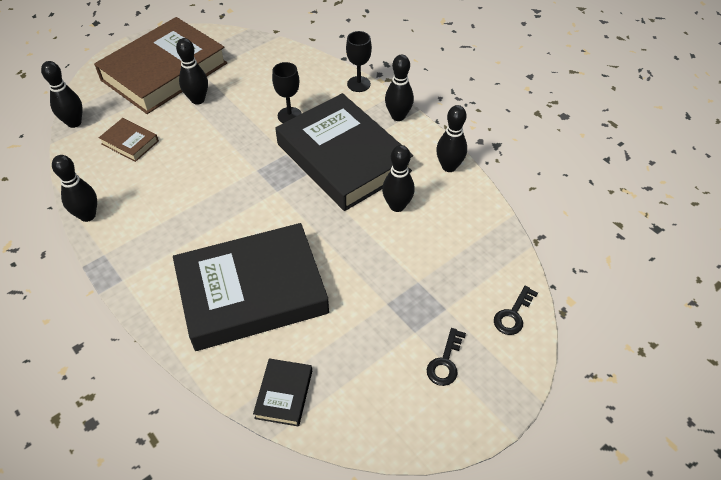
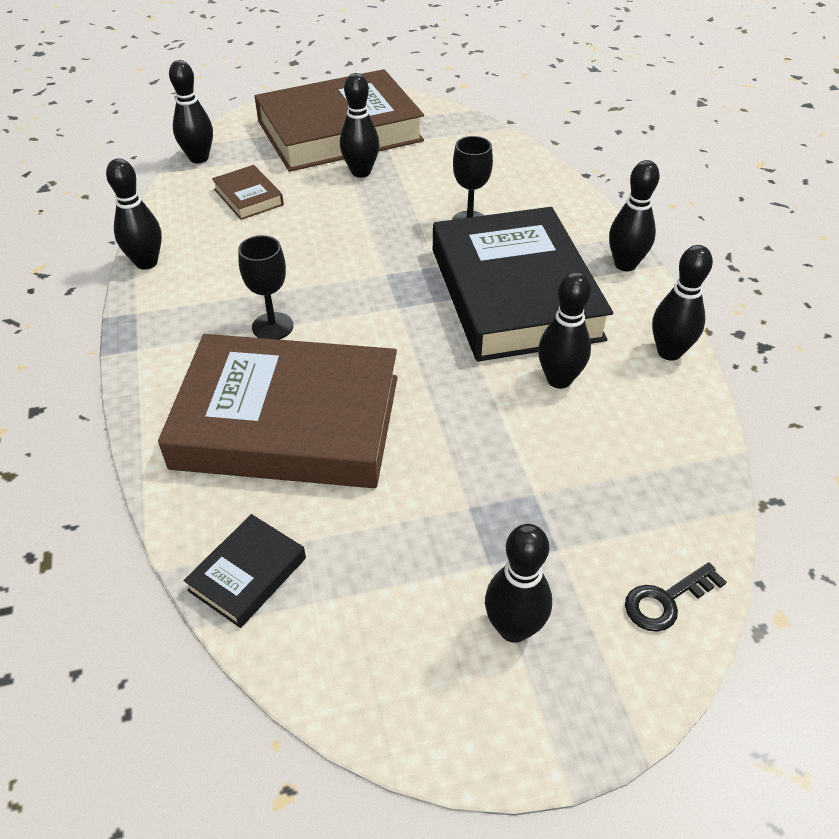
camera: 25 degrees right, 5 degrees down
(252, 292) = (287, 422): black book -> brown book
(358, 84) = (589, 210): black goblet -> black goblet (272, 326)
(445, 362) = (514, 628): black key -> black bowling pin

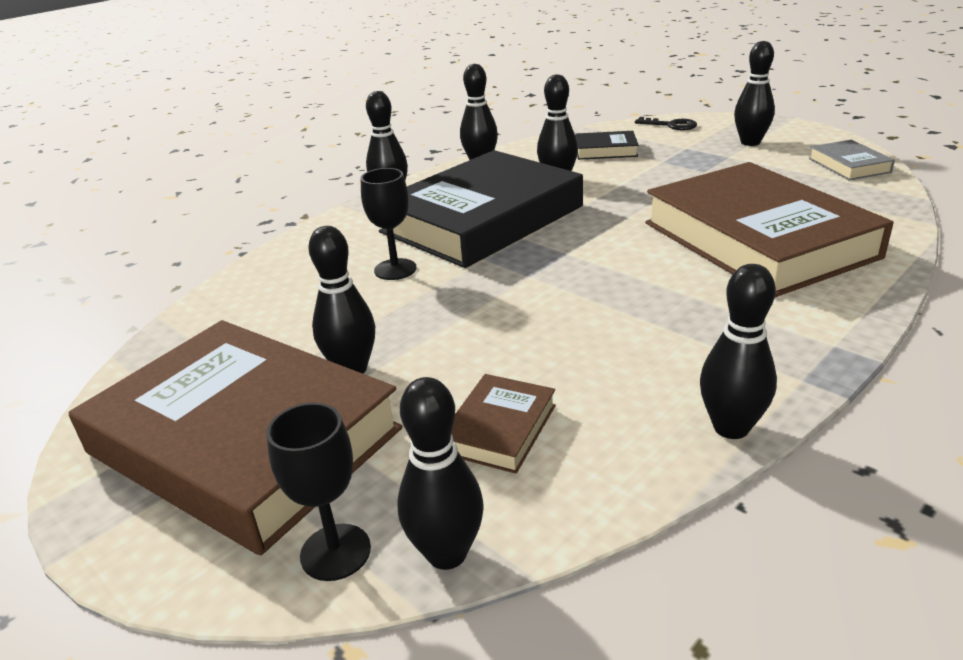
camera: 120 degrees left, 15 degrees down
(248, 574) = (873, 200): black book -> black book (605, 150)
(272, 326) = (683, 293): black goblet -> black goblet (335, 552)
(340, 653) = (849, 165): none -> grey book

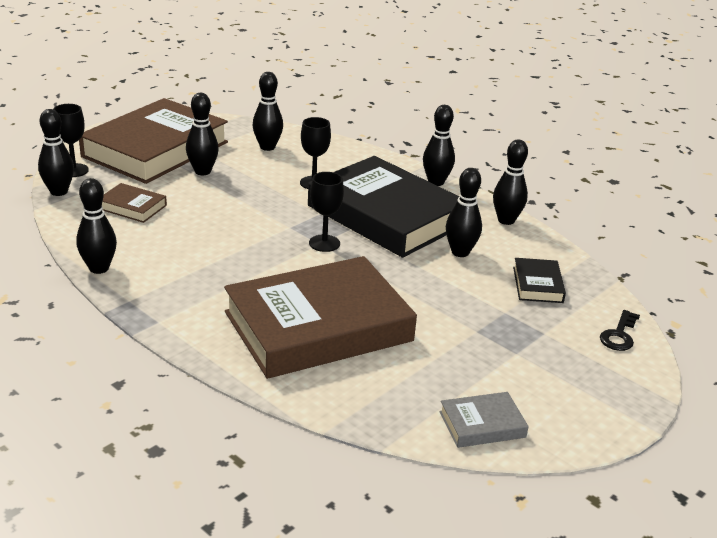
camera: 85 degrees right, 0 degrees up
(566, 250) = (324, 243): none -> black goblet
(750, 142) = (559, 376): black bowling pin -> black bowling pin (267, 147)

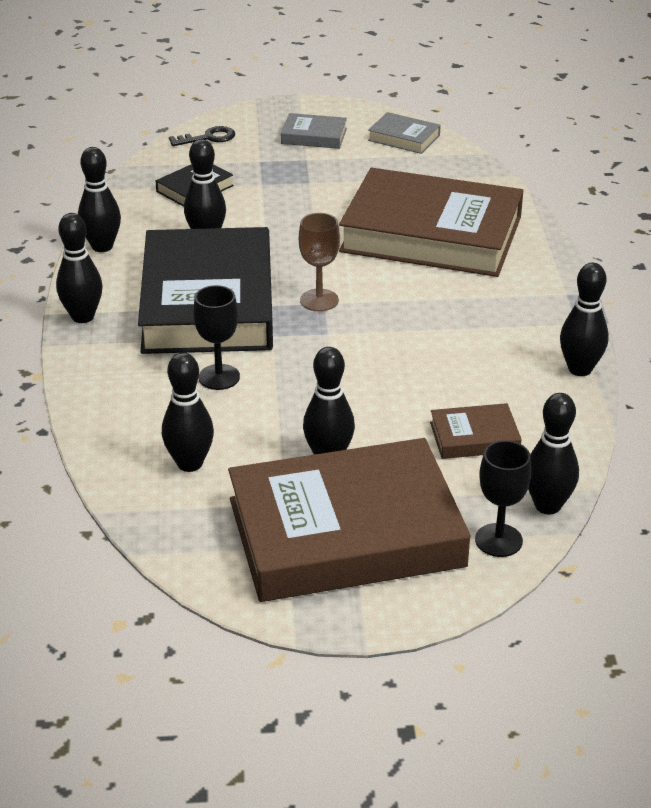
camera: 135 degrees left, 5 degrees up
(132, 207) = (474, 437): brown book -> brown book turned 75 degrees counterclockwise
(324, 243) = (319, 300): black goblet -> brown goblet
(553, 382) = (314, 136): none -> grey book

